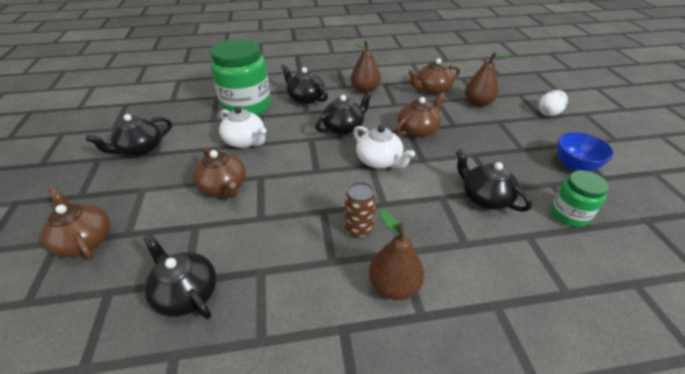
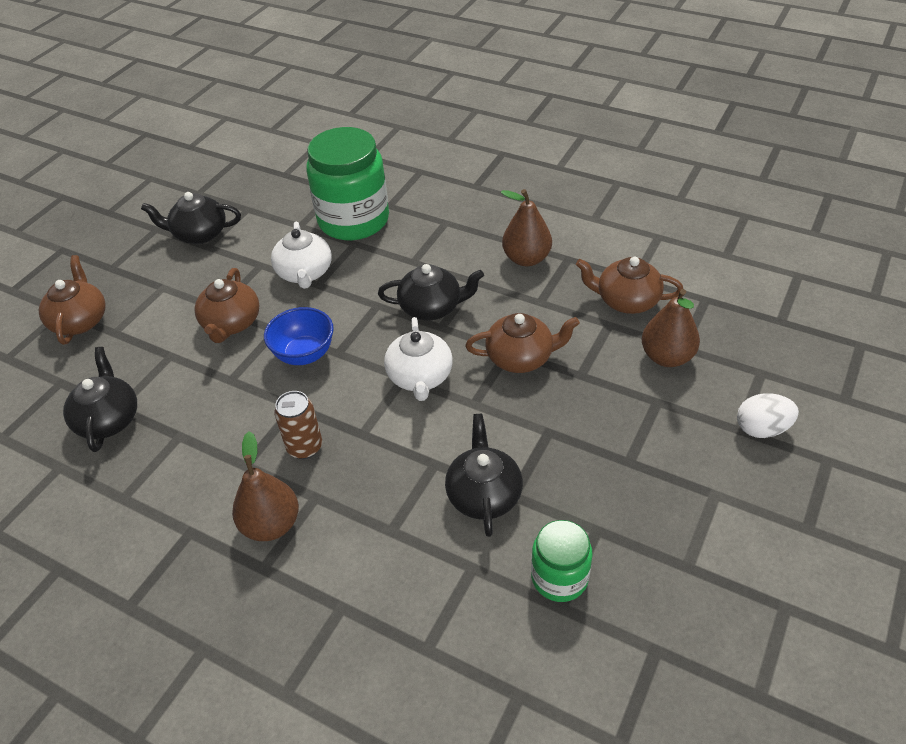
camera: 40 degrees right, 5 degrees up
(305, 98) = (434, 238): black teapot -> none
(574, 165) = (671, 525): blue bowl -> blue bowl (304, 354)

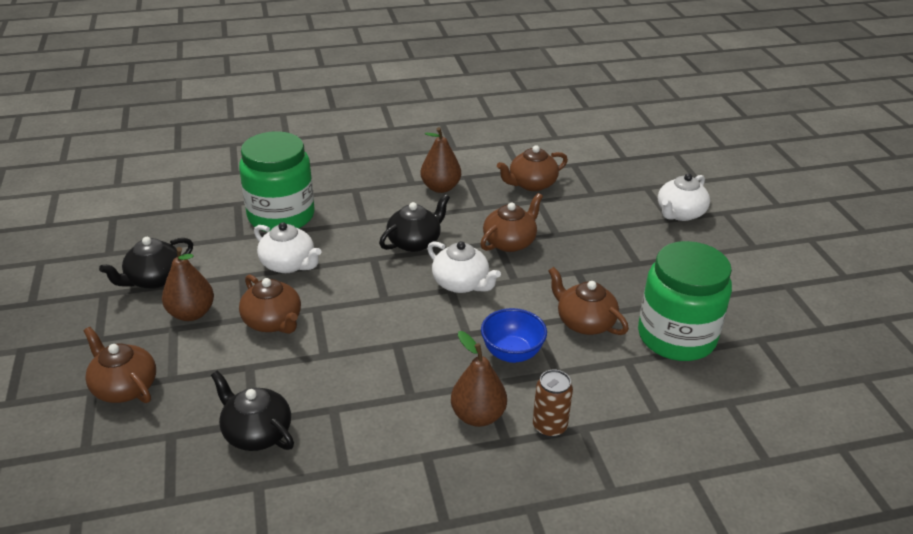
camera: 45 degrees left, 10 degrees down
(304, 354) = (361, 311): blue bowl -> blue bowl (512, 353)
(305, 447) = (439, 362): brown can -> brown can (549, 427)
(483, 494) = (584, 322): black teapot -> brown teapot
(559, 577) = (676, 337): green jar -> green jar, size x1.86
(667, 357) = (590, 202): brown pear -> brown pear (191, 313)
(761, 429) = (680, 213): white egg -> white teapot

